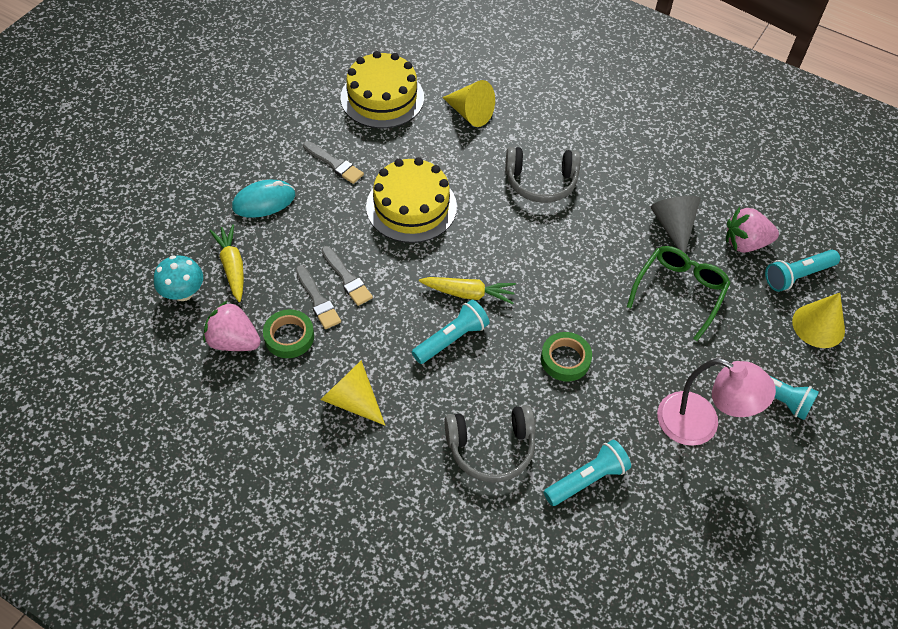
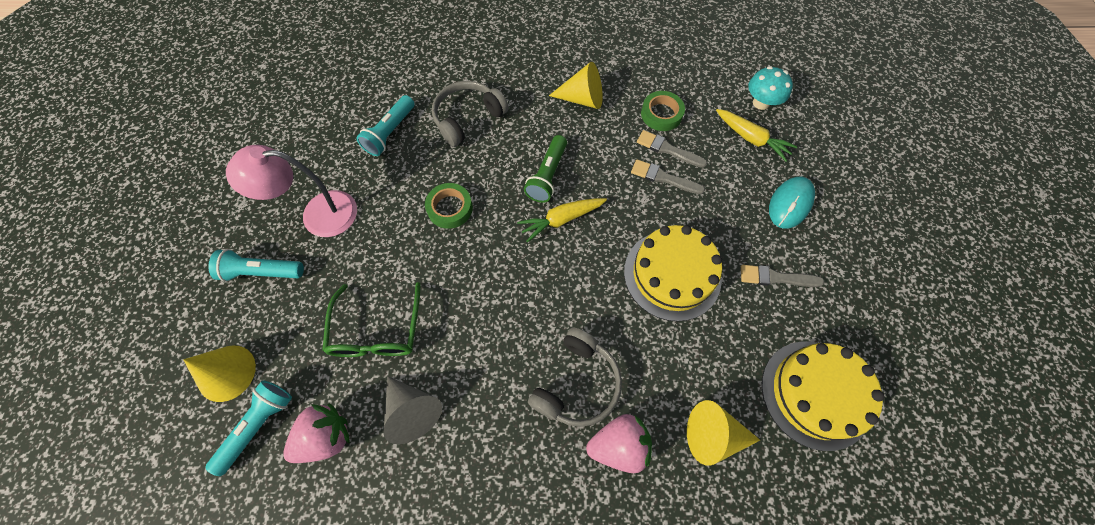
camera: 150 degrees right, 10 degrees up
(234, 341) = (693, 92): pink strawberry -> pink strawberry (619, 445)
(451, 339) = (547, 176): turquoise flashlight -> green flashlight
(541, 182) = (577, 383): grey headphones -> grey headphones turned 150 degrees clockwise

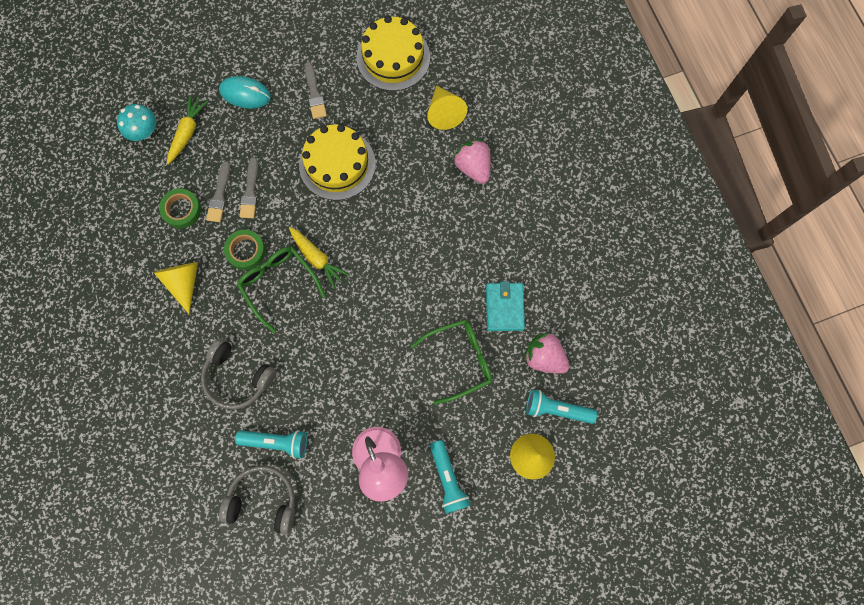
camera: 110 degrees left, 10 degrees up
(412, 411) = (504, 307): grey cone -> turquoise wallet
(450, 208) = (337, 352): green tape -> green tape (246, 251)
(547, 176) = (278, 284): green flashlight -> green glasses
(577, 383) = (443, 205): grey headphones -> grey headphones (263, 500)

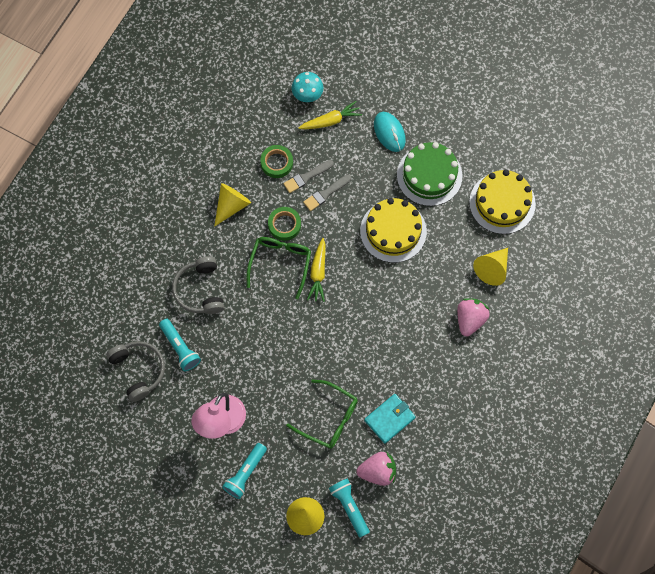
camera: 50 degrees right, 5 degrees down
(314, 94) = (429, 175): grey brush -> green cake
(544, 357) = (377, 472): pink strawberry -> pink strawberry turned 90 degrees clockwise

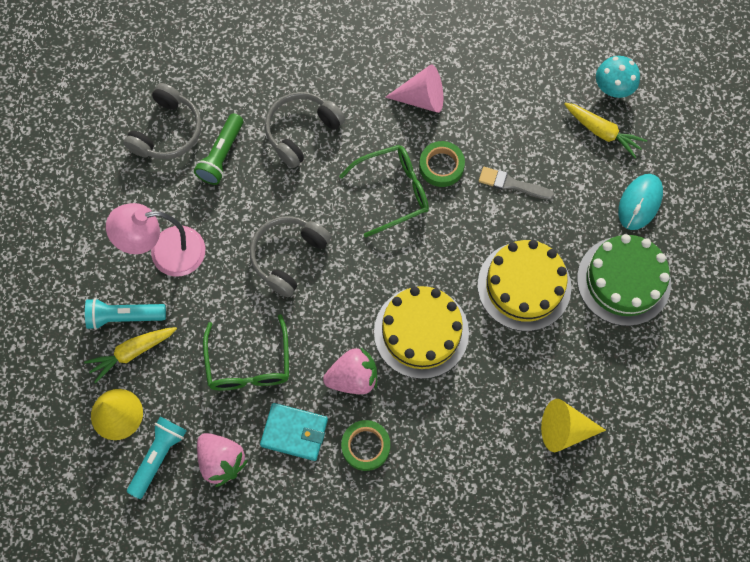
camera: 55 degrees right, 0 degrees up
(180, 348) = (221, 155): turquoise flashlight -> green flashlight
(231, 205) = (422, 98): yellow cone -> pink cone
(276, 163) = (507, 110): green tape -> green tape (365, 446)
(277, 351) = (288, 256): none -> grey headphones
(306, 177) = (515, 151): grey brush -> none
(318, 273) = (412, 238): yellow carrot -> yellow carrot (132, 352)
(470, 319) = (482, 445): pink strawberry -> pink strawberry (353, 378)
(502, 203) = (656, 386): yellow cake -> yellow cake (421, 332)

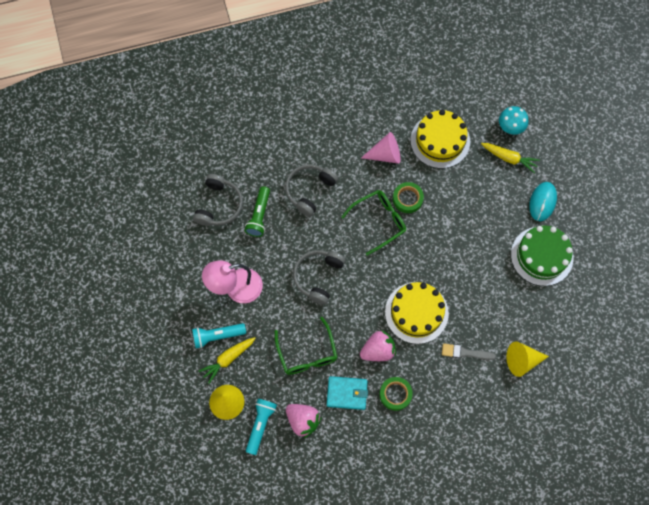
camera: 10 degrees left, 0 degrees up
(512, 184) = (456, 203): grey brush -> grey brush (465, 353)
(524, 286) = (477, 270): yellow cake -> yellow cake (440, 141)

